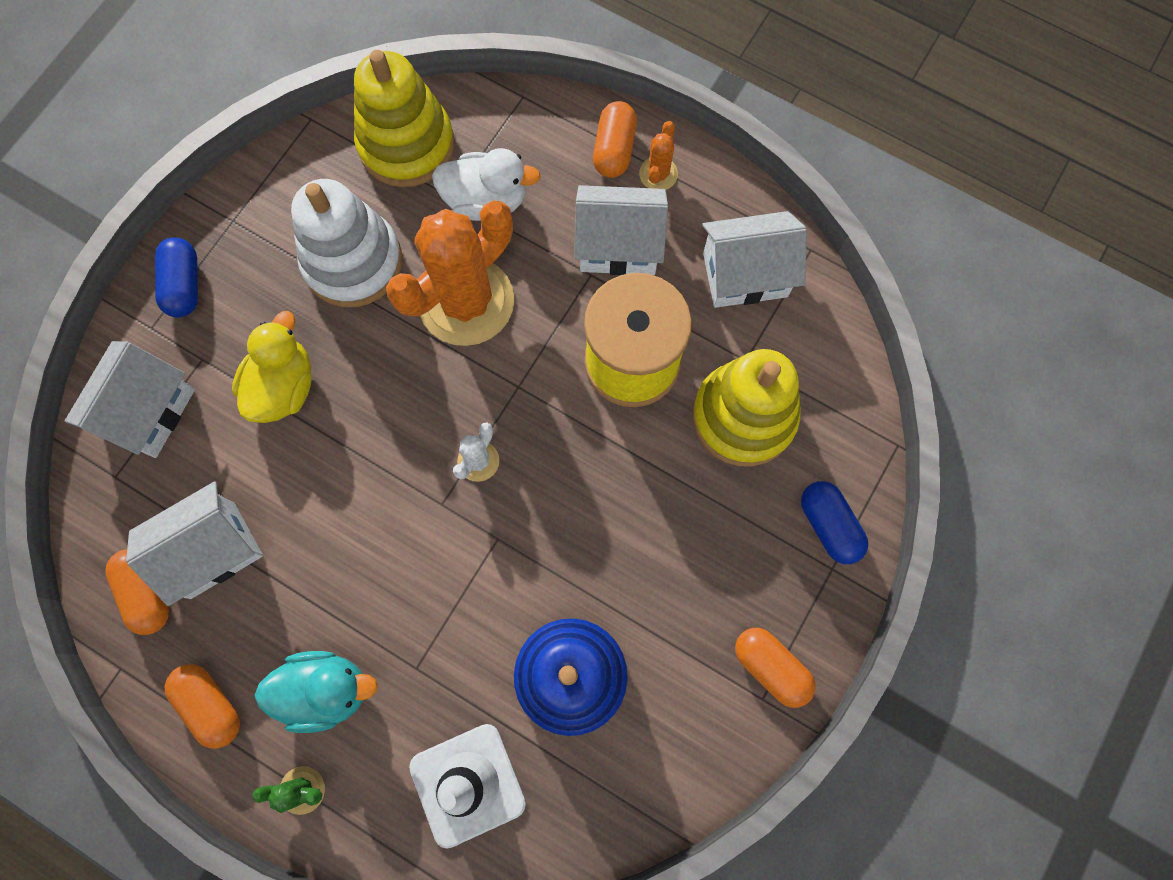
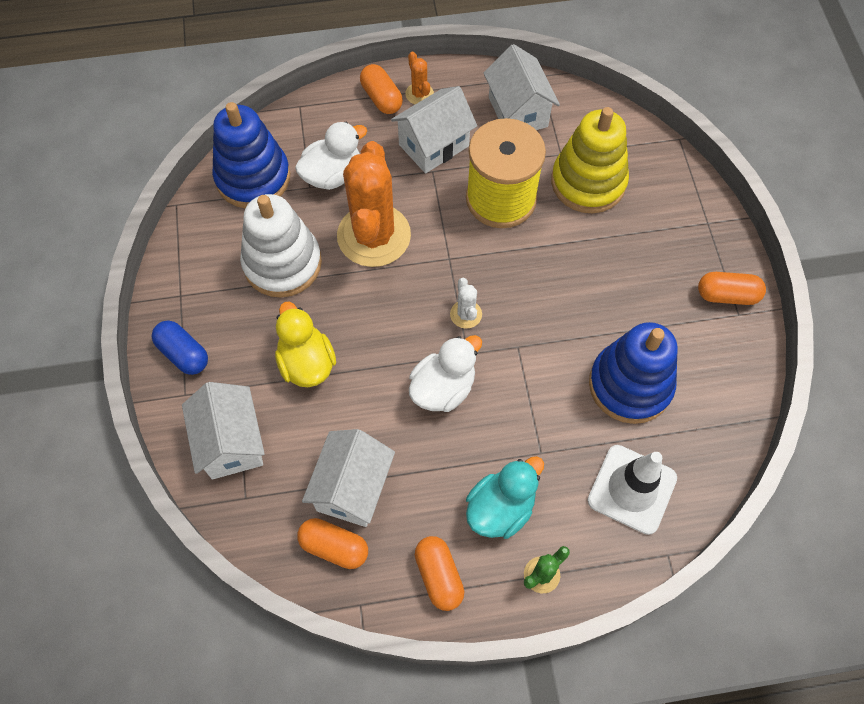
camera: 40 degrees left, 10 degrees down
(210, 705) = (439, 576): orange capsule -> orange capsule turned 60 degrees clockwise
(385, 521) = (443, 388): none -> white duck
(406, 145) = (253, 178): yellow stacking toy -> blue stacking toy
(745, 275) = (518, 112): white house -> white house turned 60 degrees counterclockwise
(828, 525) = (685, 203): blue capsule -> none

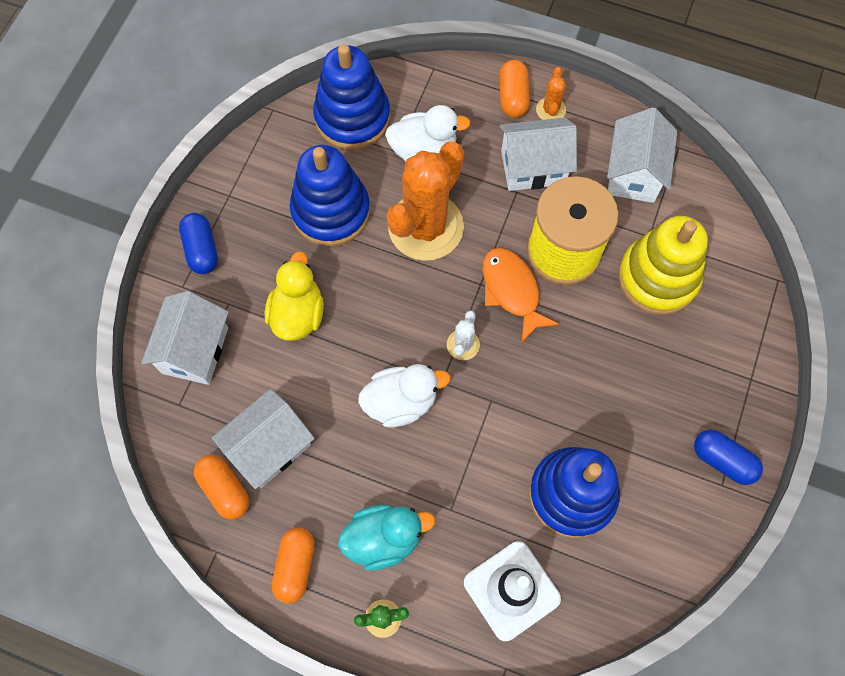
camera: 30 degrees right, 5 degrees up
(282, 263) = (331, 211): white stacking toy -> blue stacking toy
(479, 251) = (512, 291): none -> orange fish
(727, 295) = (722, 460): orange capsule -> blue capsule

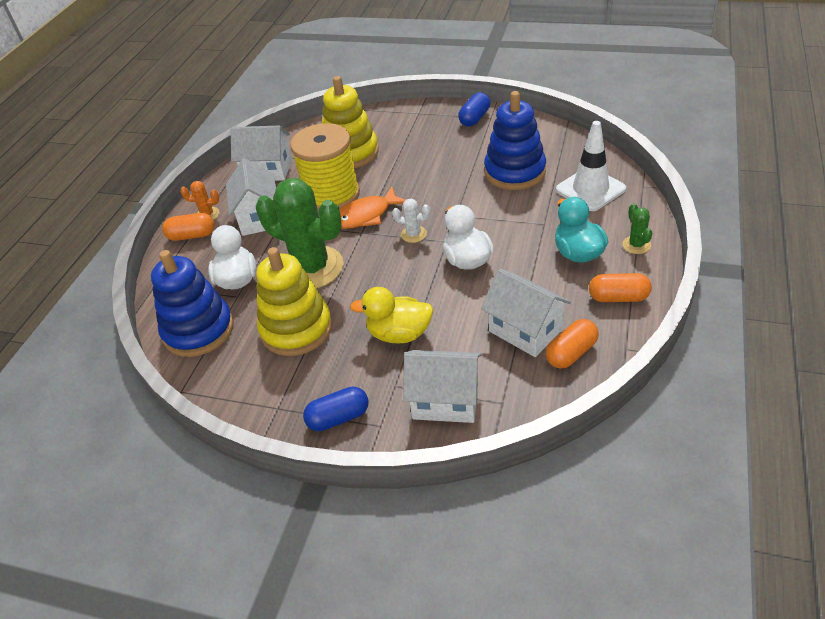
camera: 90 degrees left, 25 degrees down
(331, 211) = (296, 329): blue stacking toy -> yellow stacking toy
(426, 227) = (312, 268): orange cactus -> green cactus

